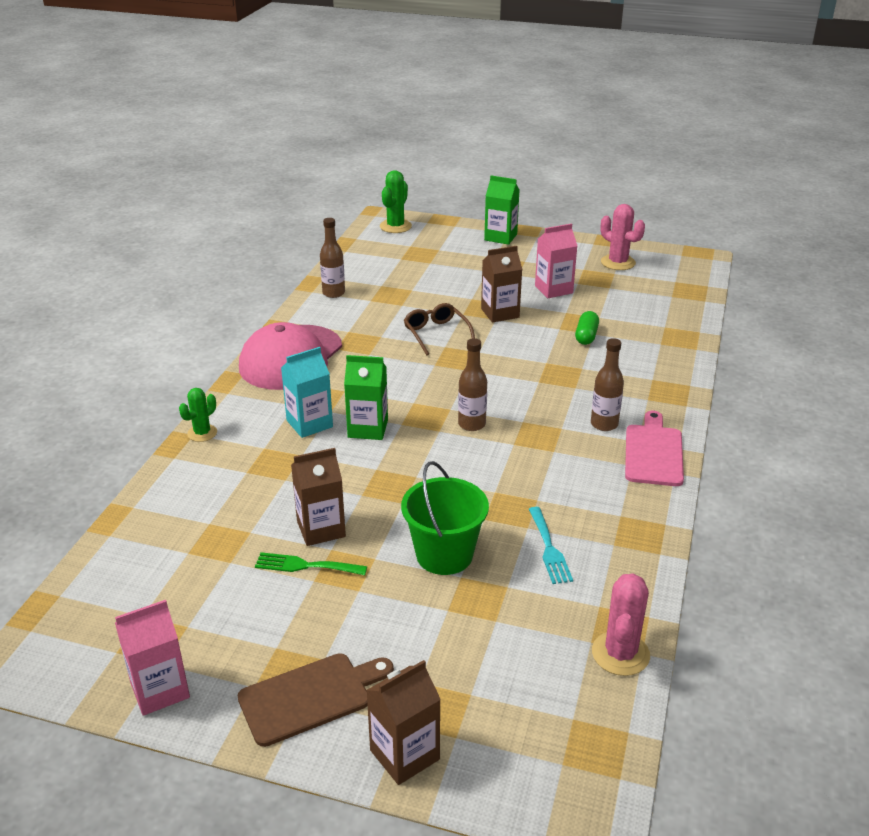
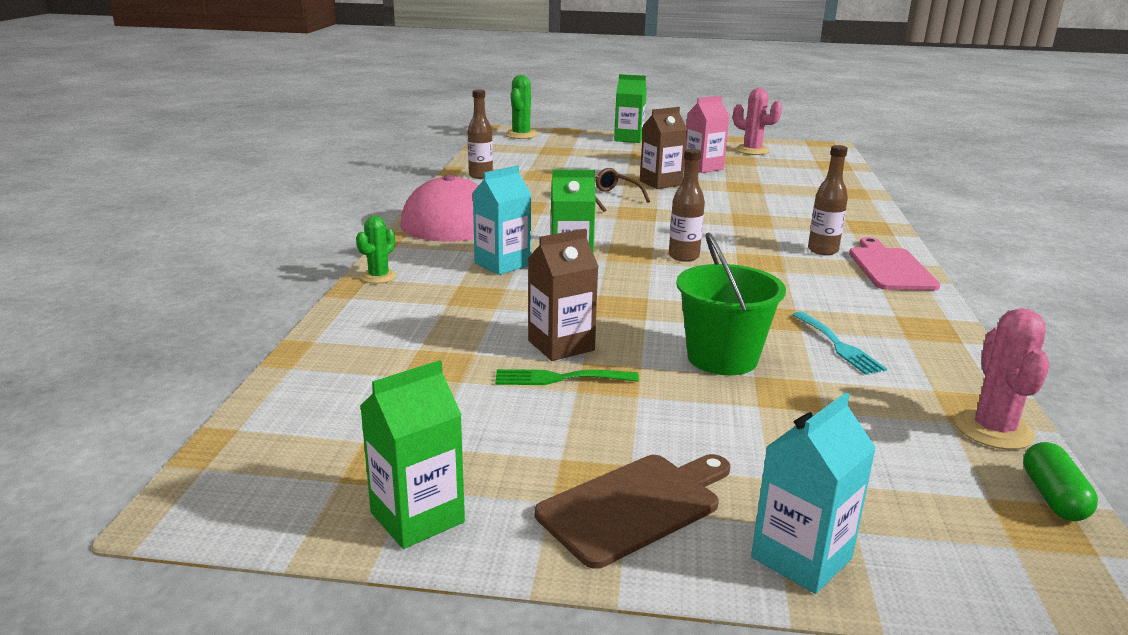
camera: 10 degrees left, 10 degrees down
(160, 690) = (417, 517): pink carton -> green carton
(404, 755) = (801, 558): brown carton -> turquoise carton
(586, 336) = (757, 194): green capsule -> green capsule (1053, 497)

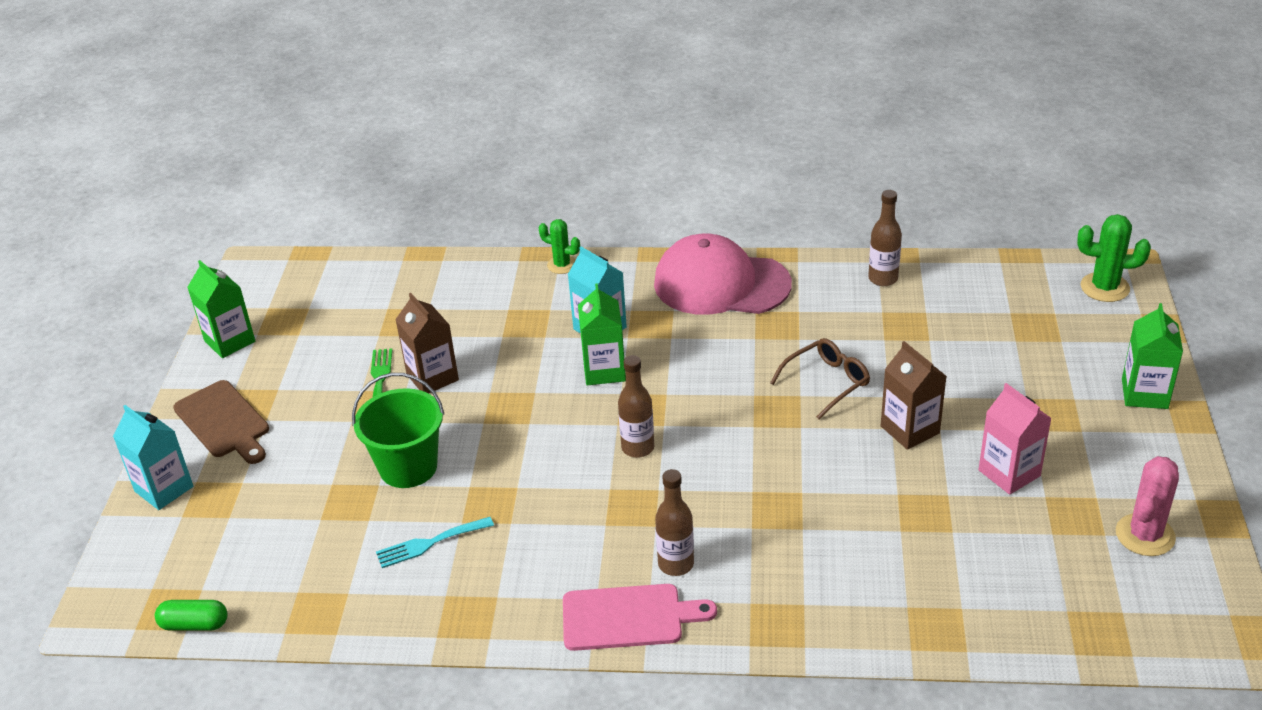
camera: 90 degrees right, 15 degrees up
(993, 430) = (282, 615): pink cactus -> none

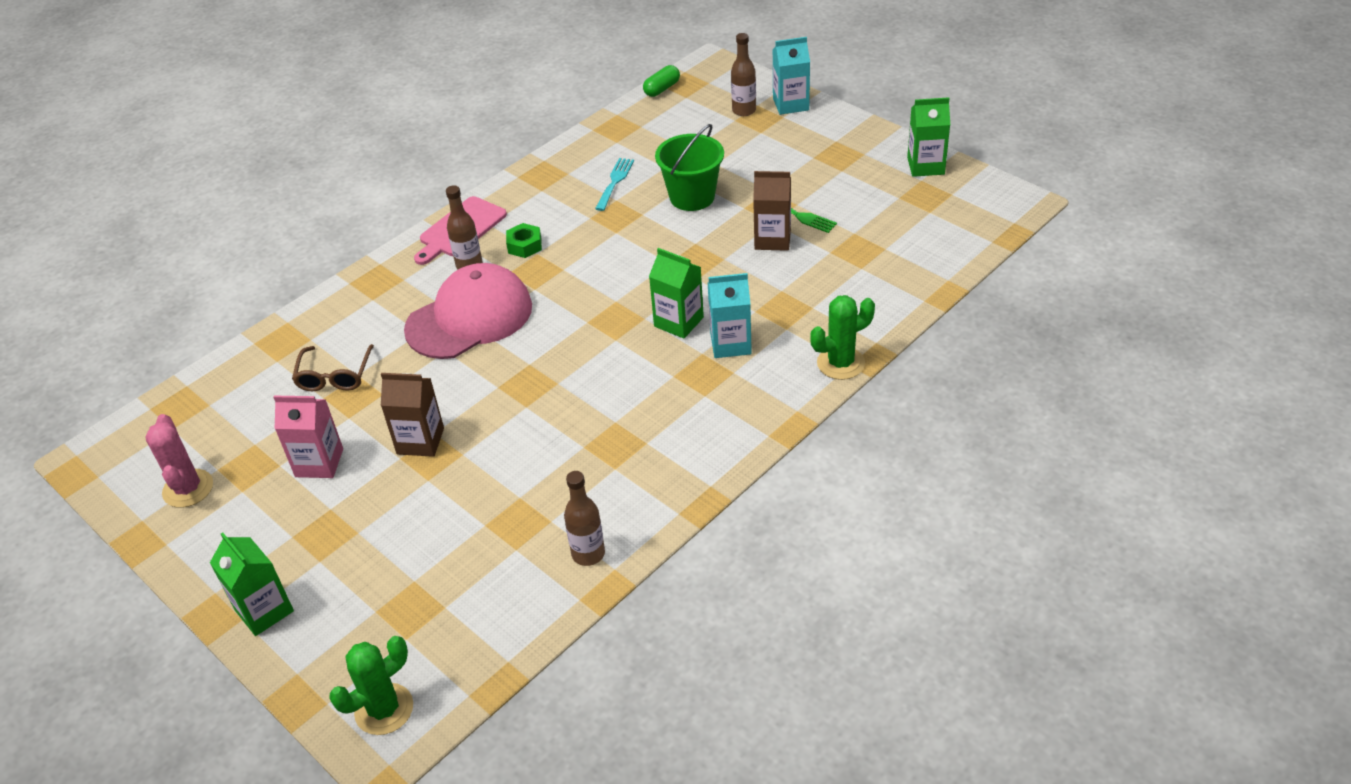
camera: 130 degrees right, 5 degrees up
(224, 422) = (831, 140): brown cutting board -> none
(562, 265) = (840, 363): green cactus -> green cactus, size x1.51
(603, 542) = (524, 245): none -> green nut
(638, 448) = (581, 299): brown bottle -> brown bottle (744, 110)
(721, 284) = (705, 443): pink cap -> pink cap (469, 317)
(826, 383) = (519, 429): brown glasses -> brown glasses (334, 375)

